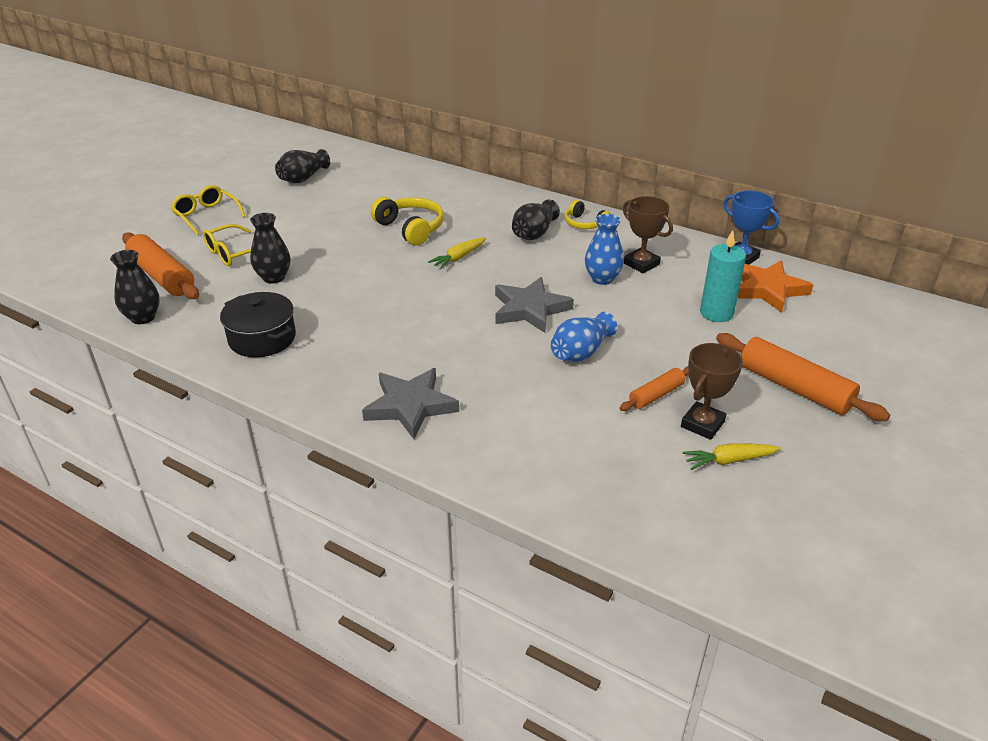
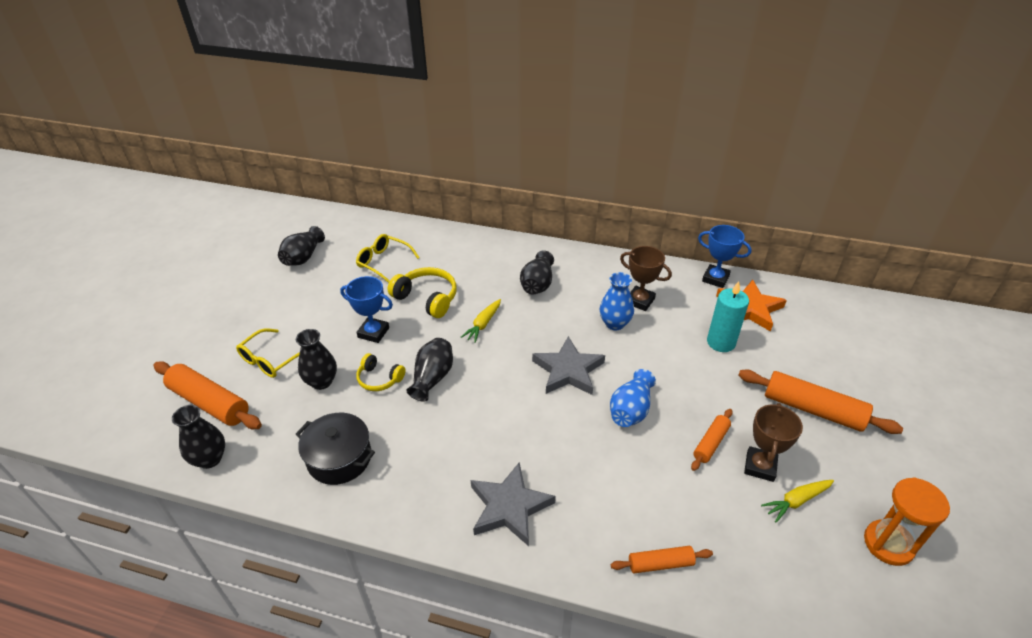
camera: 15 degrees left, 5 degrees up
(206, 215) = (225, 319): yellow glasses -> yellow glasses (383, 262)
(343, 247) = (373, 332): none -> blue trophy
(384, 292) = (432, 378): none -> black vase
(545, 480) = (660, 563): none -> orange rolling pin
(584, 224) = (575, 265): yellow headphones -> yellow headphones (379, 378)
(819, 517) = (888, 544): none -> orange hourglass

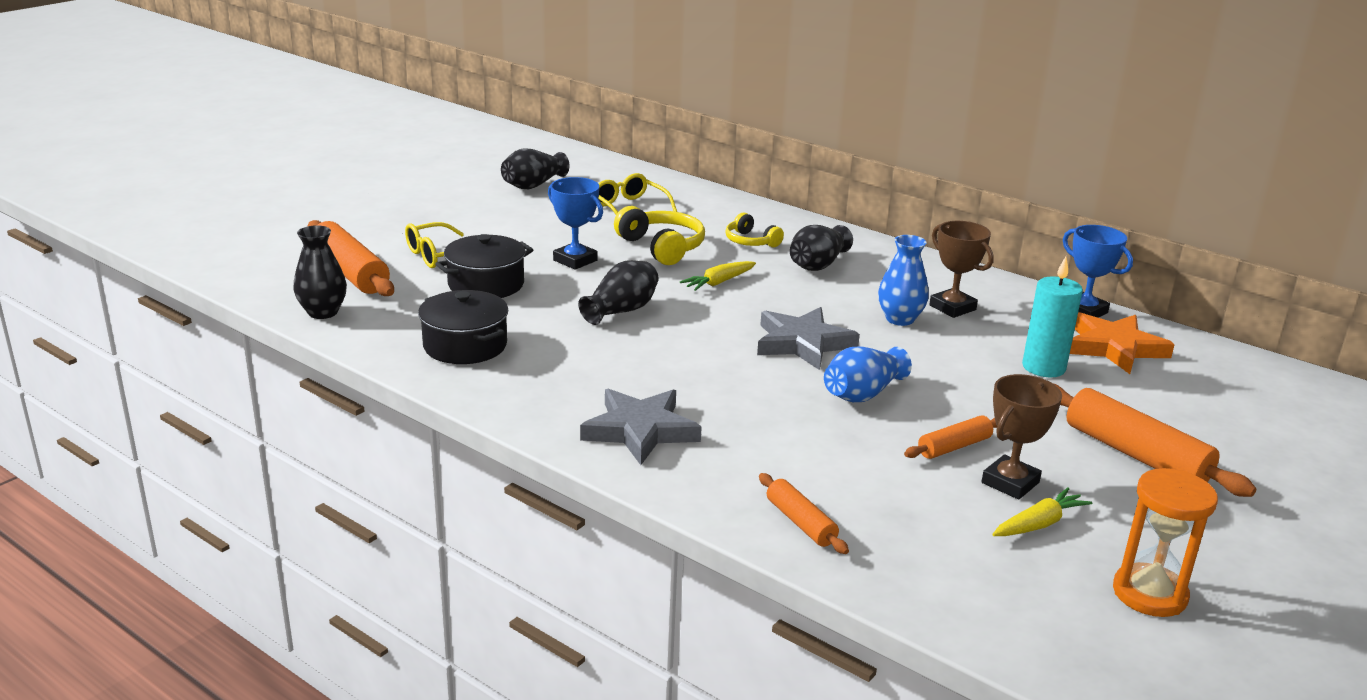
camera: 20 degrees right, 15 degrees down
(321, 382) = (486, 284): black vase -> black pot
(379, 378) = (556, 297): yellow headphones -> yellow headphones (751, 241)
(660, 563) = (801, 522): orange rolling pin -> orange rolling pin turned 45 degrees clockwise
(796, 501) = (1039, 524): yellow carrot -> yellow carrot turned 150 degrees clockwise

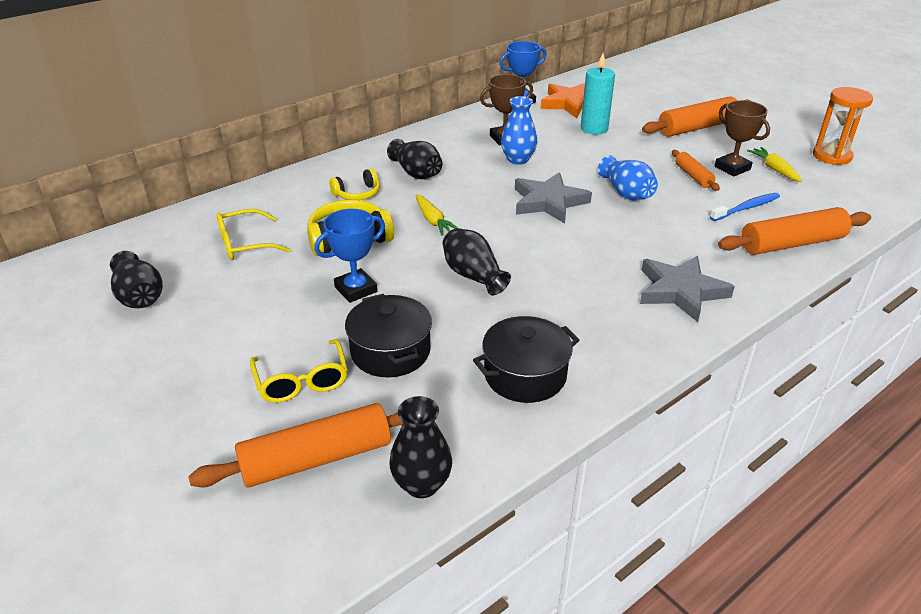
camera: 75 degrees left, 10 degrees up
(801, 522) = (791, 243): orange rolling pin -> orange rolling pin, size x1.81
(884, 489) = (746, 208): none -> blue toothbrush

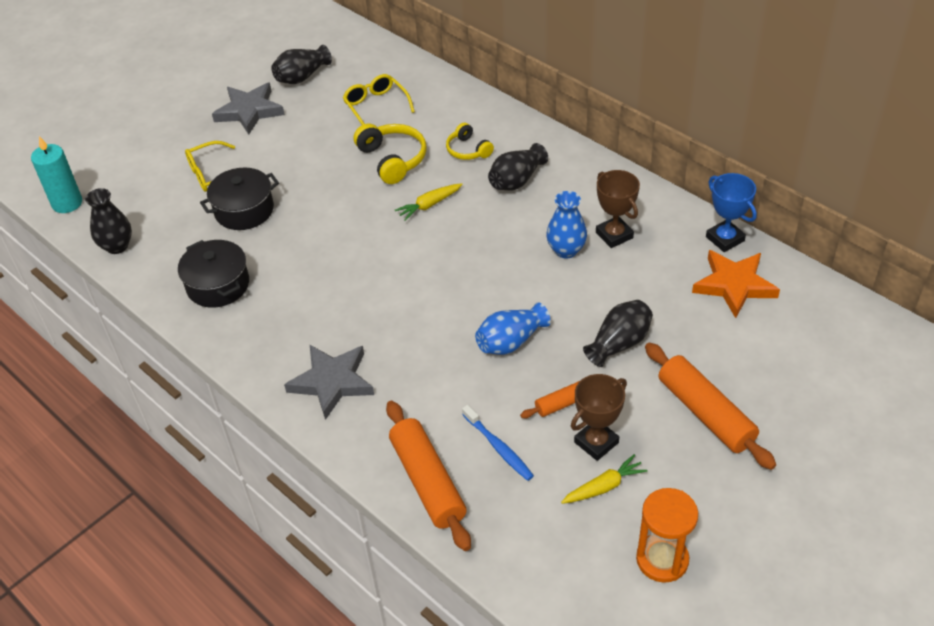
camera: 85 degrees right, 10 degrees up
(316, 458) = (142, 196): orange rolling pin -> none
(355, 289) = (319, 178): blue trophy -> none
(473, 275) = (344, 242): black vase -> black vase (619, 343)
(549, 202) = (479, 281): grey star -> grey star (249, 111)
(594, 129) = (666, 310): turquoise candle -> turquoise candle (67, 203)

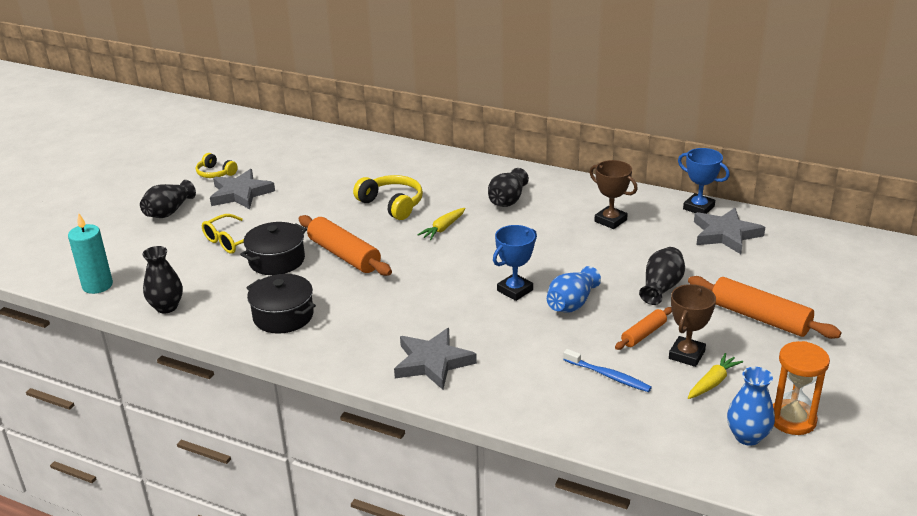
camera: 20 degrees left, 15 degrees down
(302, 77) = (276, 164): black vase -> black vase (169, 212)
(376, 106) = (355, 172): yellow glasses -> none
(428, 481) = (563, 412): orange rolling pin -> orange rolling pin (344, 255)
(461, 308) = (515, 290): none -> blue trophy
(468, 150) = (453, 188): yellow headphones -> yellow headphones (215, 173)
(566, 250) = (578, 237): blue vase -> blue vase (747, 436)
(734, 285) = (725, 234): orange star -> grey star

